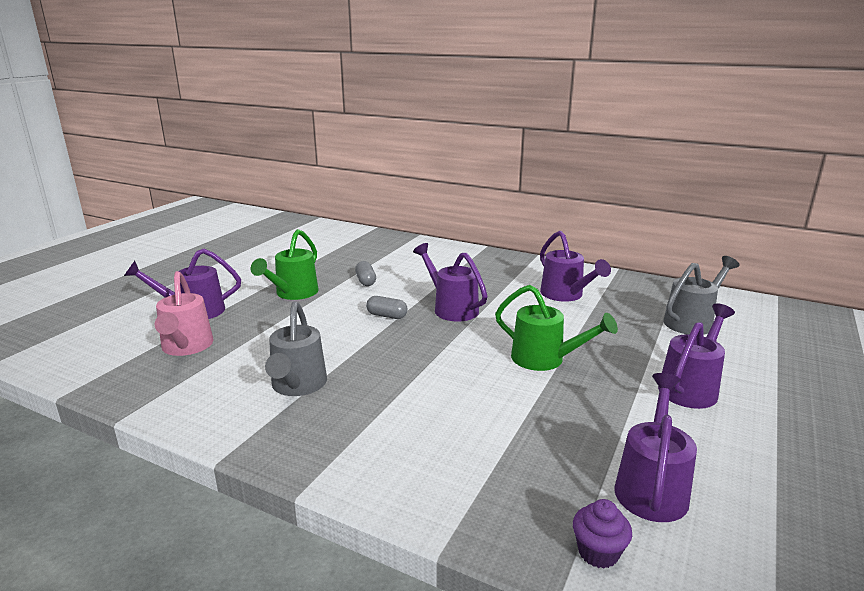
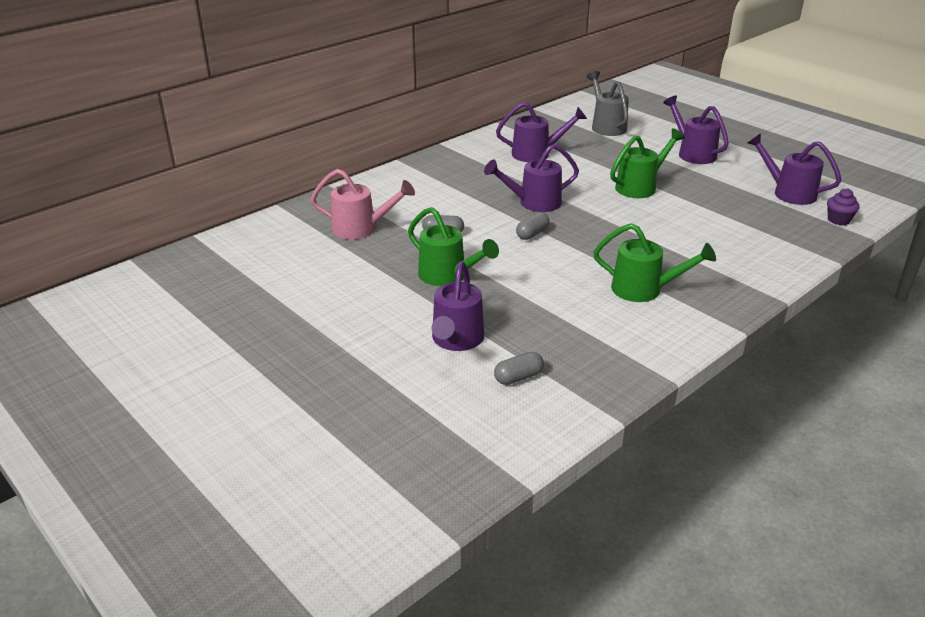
camera: 70 degrees left, 10 degrees up
(137, 342) = (518, 377): none -> grey capsule
(186, 347) = (545, 345): pink watering can -> pink watering can (361, 229)
(297, 386) = (644, 290): grey watering can -> green watering can

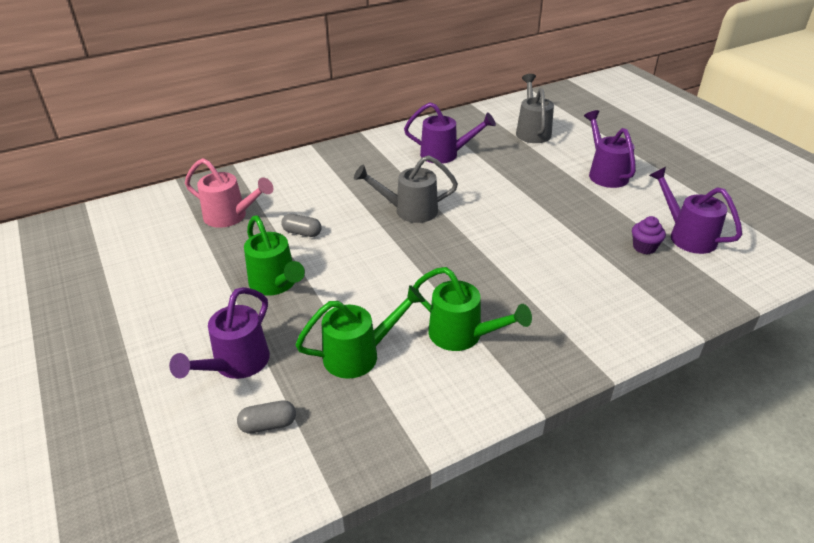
camera: 15 degrees right, 5 degrees up
(532, 234) = (387, 247): grey capsule -> none
(534, 203) = (409, 210): purple watering can -> grey watering can
(640, 187) = (528, 206): green watering can -> green watering can (359, 355)
(838, 220) = (728, 279): purple cupcake -> purple cupcake (644, 247)

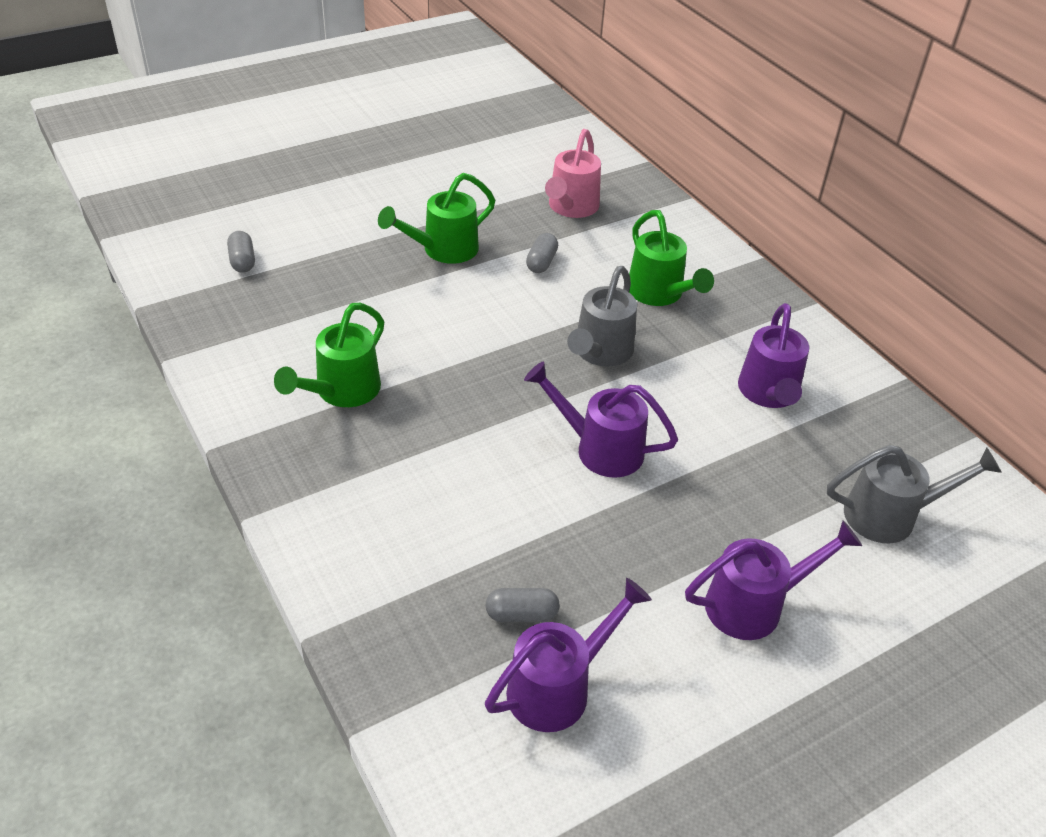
camera: 85 degrees right, 5 degrees up
(236, 364) = (323, 236): purple watering can -> purple watering can (600, 449)
(359, 355) = (323, 313): green watering can -> green watering can (659, 294)
(409, 210) = (600, 352): grey watering can -> grey watering can turned 150 degrees counterclockwise
(644, 247) = (521, 614): purple cupcake -> grey capsule

